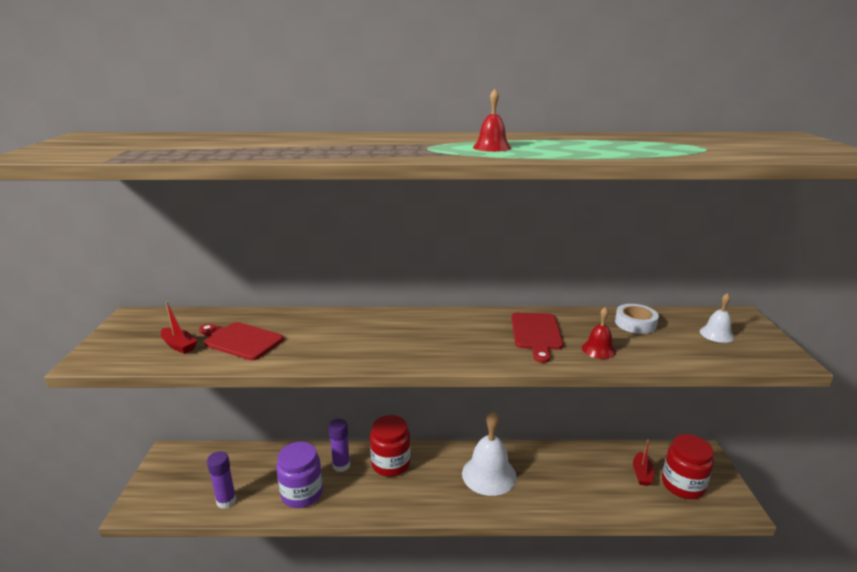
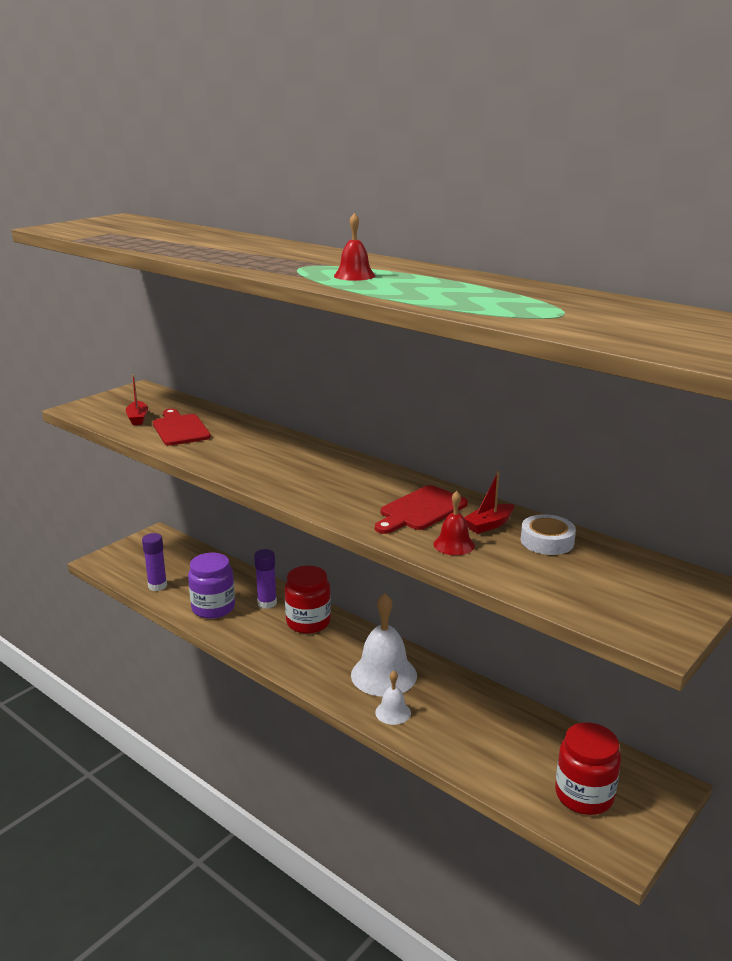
camera: 40 degrees right, 0 degrees up
(641, 474) = (550, 760): red boat -> red boat (489, 525)
(716, 334) = (624, 586): white bell -> white bell (393, 712)

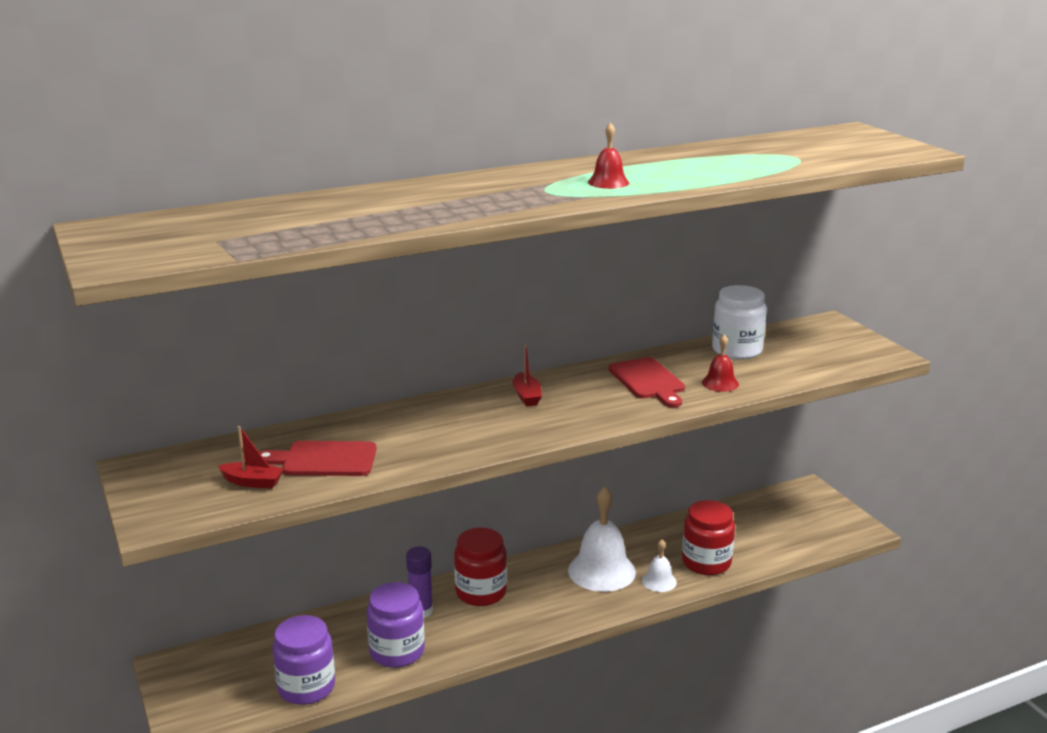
camera: 65 degrees left, 0 degrees up
(157, 586) = (306, 687): purple glue stick -> purple jar
(489, 525) = (695, 362): red boat -> red boat (527, 396)
(547, 541) = (737, 350): white tape -> white jar
(584, 795) = (803, 525): red jar -> red jar (706, 562)

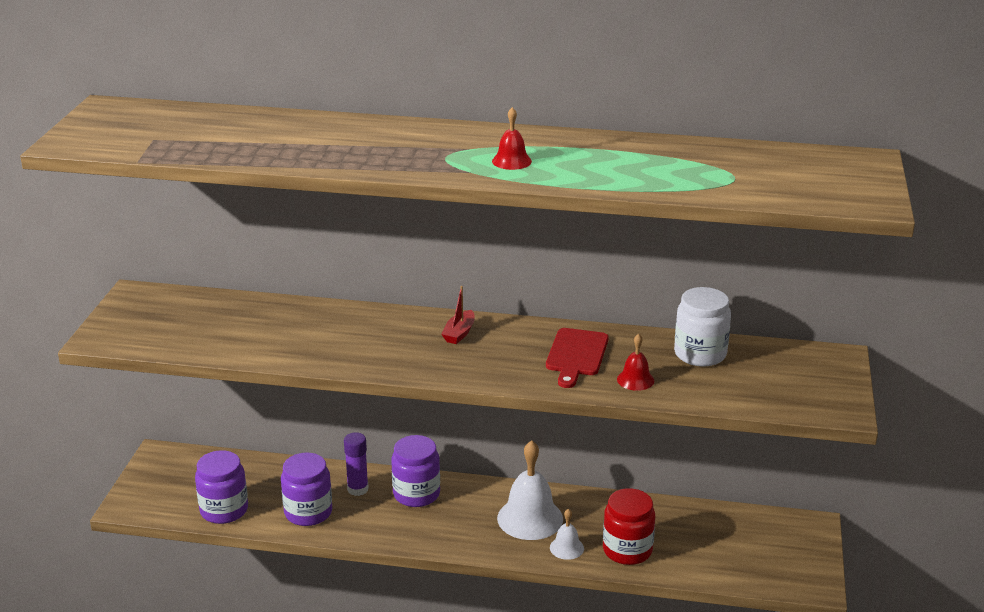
camera: 35 degrees right, 5 degrees up
(252, 482) = (186, 332): red boat -> none
(324, 459) = (250, 332): red cutting board -> none
(481, 592) = (416, 494): red jar -> purple jar

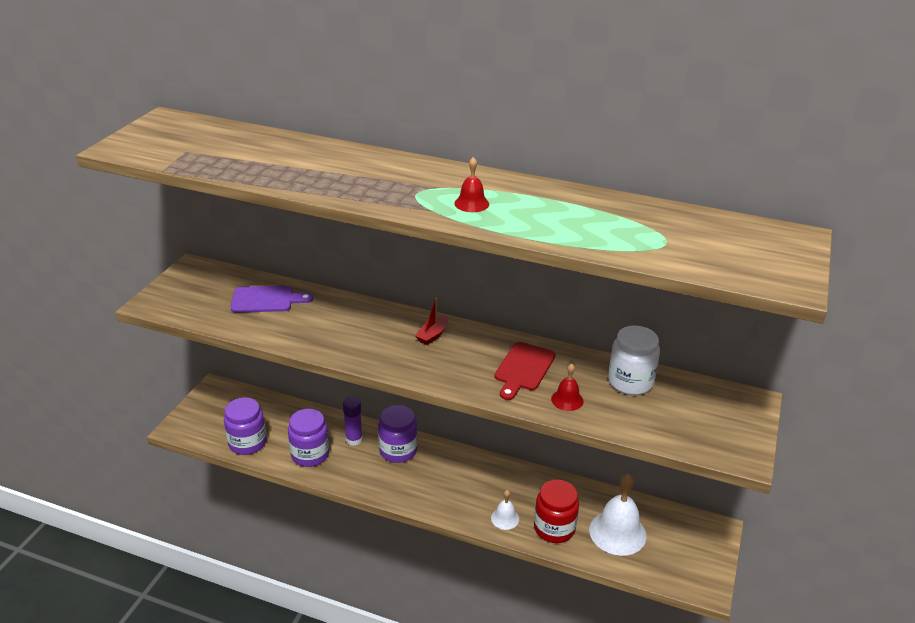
camera: 10 degrees right, 5 degrees up
(244, 319) = (266, 300): none -> purple cutting board
(530, 518) = (482, 486): white bell -> white bell (617, 532)

